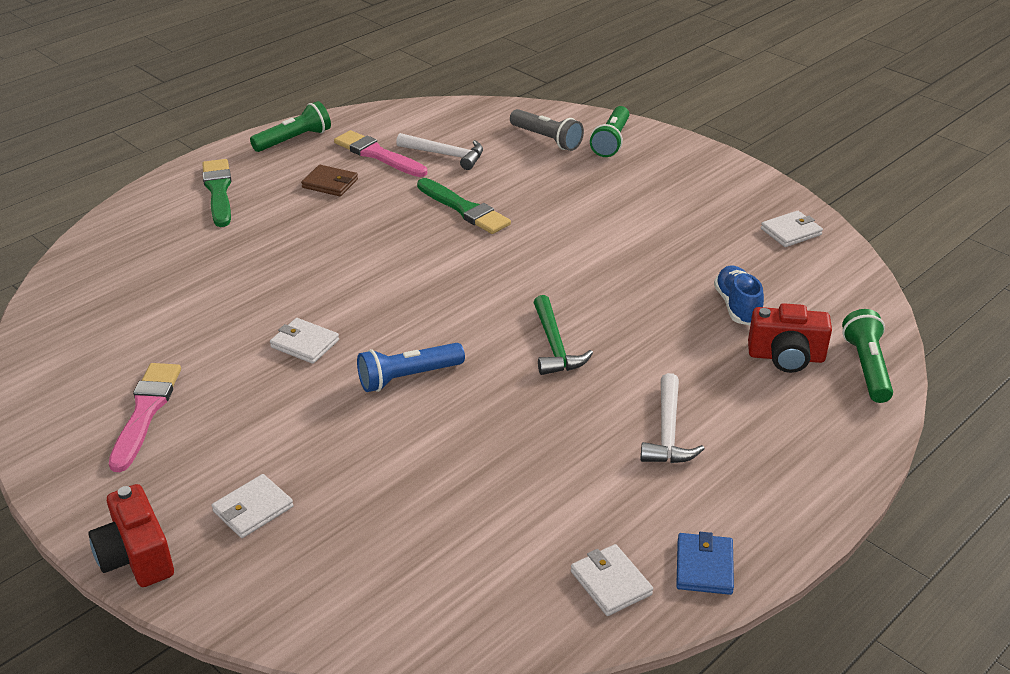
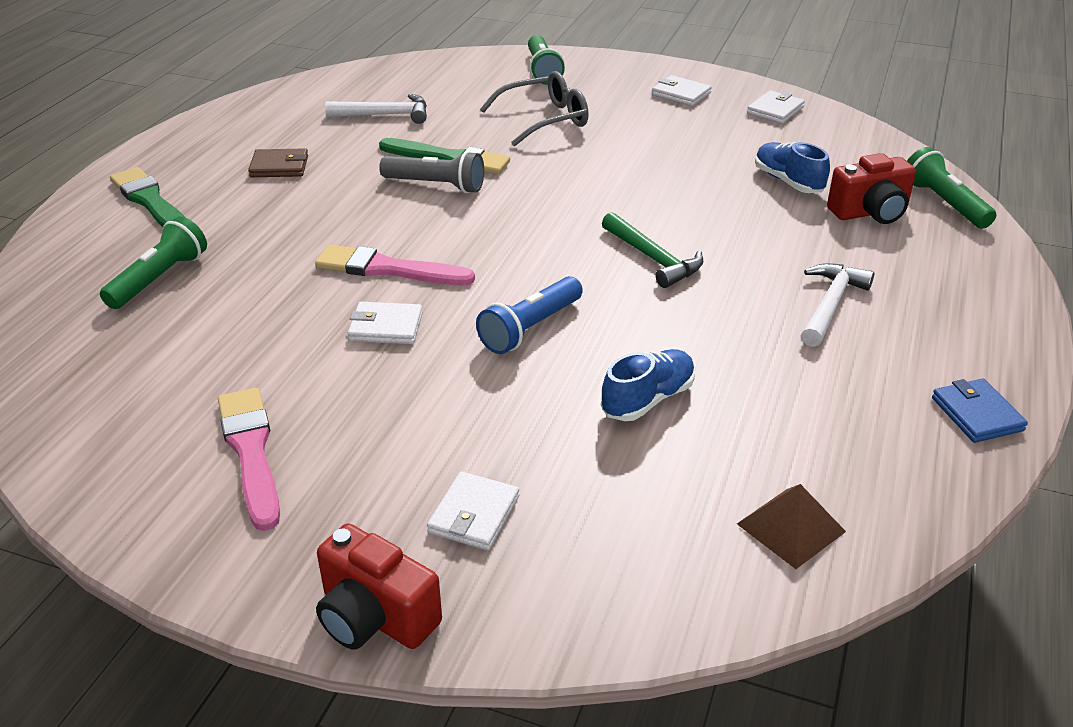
camera: 25 degrees left, 0 degrees up
(294, 140) = (201, 134): green flashlight -> green flashlight (159, 278)
(378, 155) = (310, 129): pink brush -> pink brush (388, 269)
(447, 464) = (648, 399): none -> blue shoe
(467, 601) = (790, 527): none -> brown pyramid
(547, 139) = (477, 81): grey flashlight -> grey flashlight (436, 185)
(573, 191) = (544, 119): none -> grey glasses
(610, 583) = (909, 459): white wallet -> white wallet (681, 94)
(668, 432) = (830, 305): white hammer -> white hammer turned 135 degrees counterclockwise

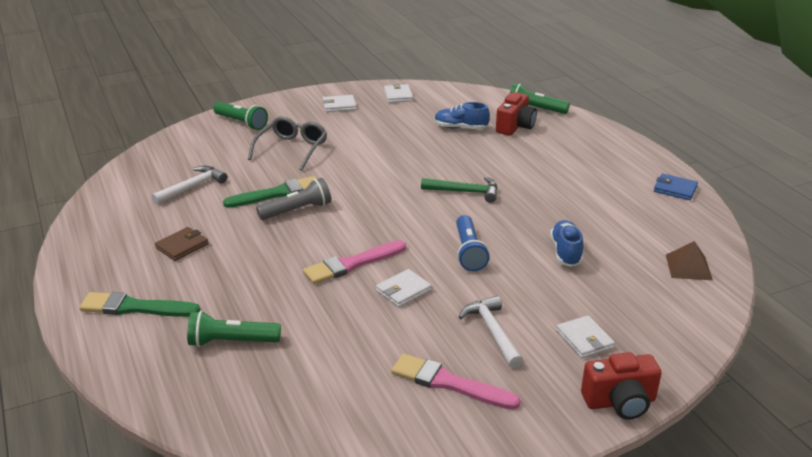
camera: 45 degrees left, 5 degrees down
(159, 278) = (231, 342): green flashlight -> green flashlight turned 75 degrees counterclockwise
(830, 305) = (564, 174): white hammer -> white hammer (492, 332)

